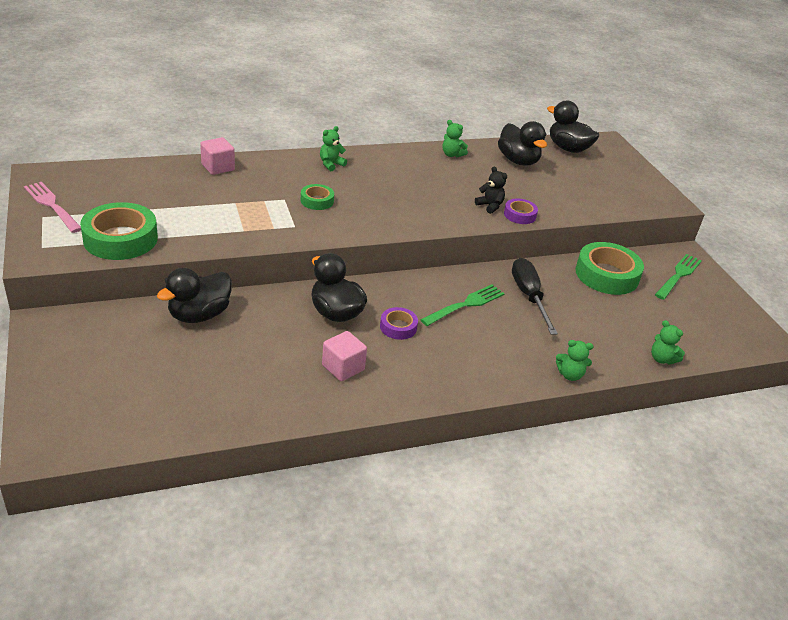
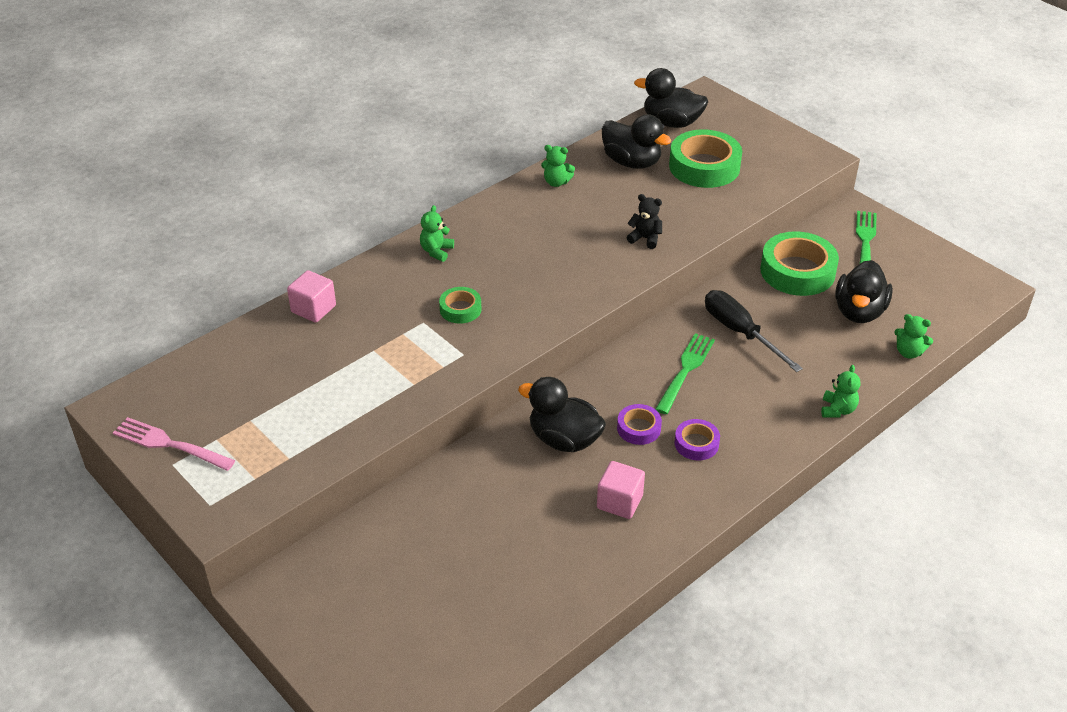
camera: 20 degrees left, 5 degrees up
(120, 239) = (289, 455): green tape -> green tape (704, 166)
(199, 315) = (425, 506): black duck -> black duck (859, 312)
(519, 215) = (683, 238): purple tape -> purple tape (696, 444)
(570, 375) = (837, 410): green teddy bear -> green teddy bear turned 60 degrees counterclockwise

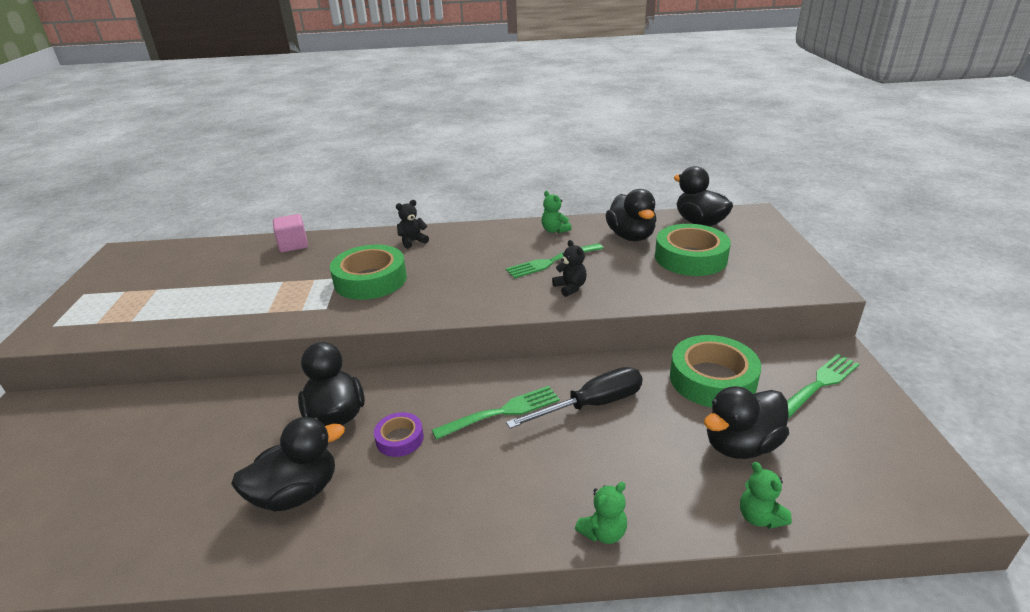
camera: 40 degrees right, 10 degrees down
(170, 444) = (103, 283): pink fork -> none
(436, 251) = (412, 241): green teddy bear -> black teddy bear
(460, 309) = (370, 280): green tape -> green tape, size x1.93
(597, 218) = (552, 261): none -> green fork
(619, 502) = (297, 493): pink cube -> black duck
(696, 444) = (426, 481): purple tape -> none
(740, 332) = (592, 405): black screwdriver -> black screwdriver turned 60 degrees clockwise

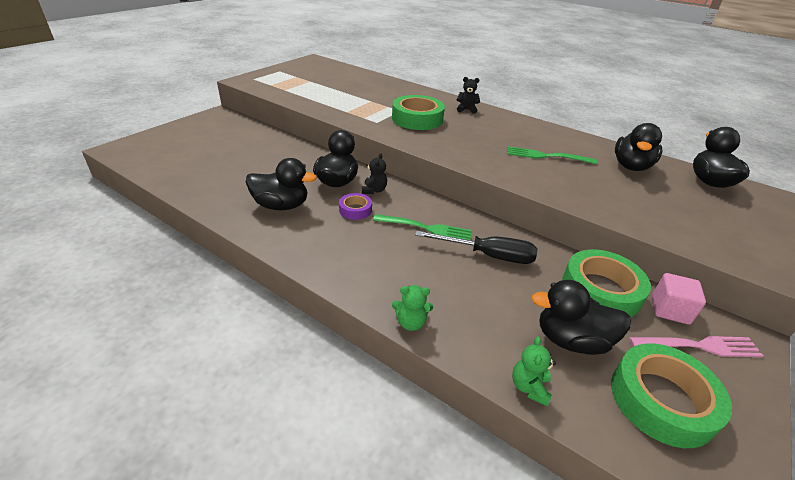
camera: 35 degrees right, 5 degrees up
(293, 245) = (397, 86): pink cube -> pink cube (670, 310)
(554, 230) = (573, 140): green teddy bear -> none
(570, 288) = (540, 176): black teddy bear -> black teddy bear (374, 190)
(690, 258) = (667, 200): green tape -> green tape (662, 400)
(819, 385) = (698, 346): green fork -> pink fork

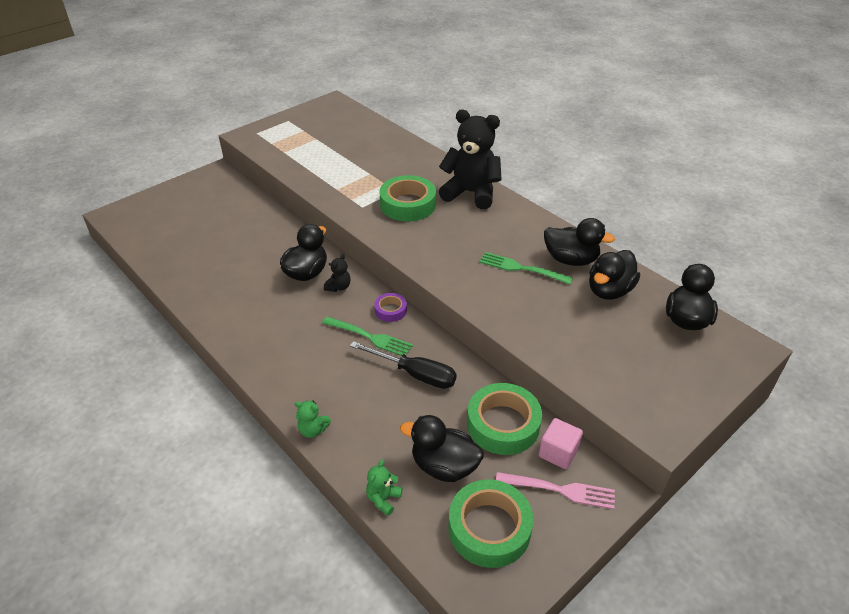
camera: 15 degrees right, 5 degrees up
(281, 206) = (244, 297): black duck -> black duck (571, 260)
(355, 210) = (311, 309): purple tape -> purple tape (390, 310)
(466, 109) = (471, 193): black teddy bear -> black teddy bear, size x2.38

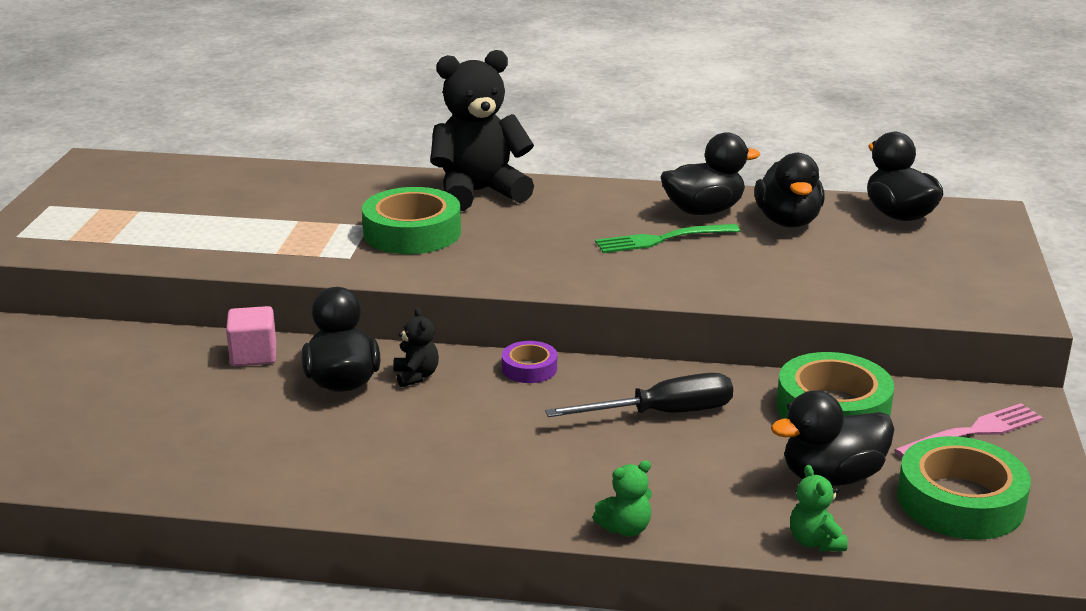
camera: 40 degrees left, 15 degrees down
(369, 337) = (545, 406): green fork -> none
(558, 453) = (924, 403): pink cube -> pink cube (253, 355)

